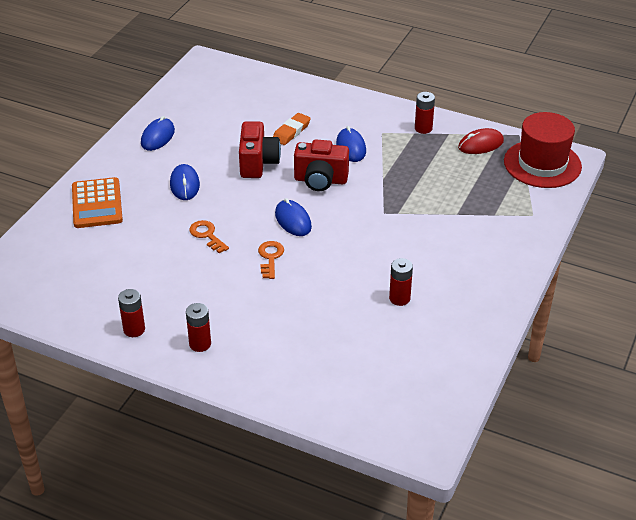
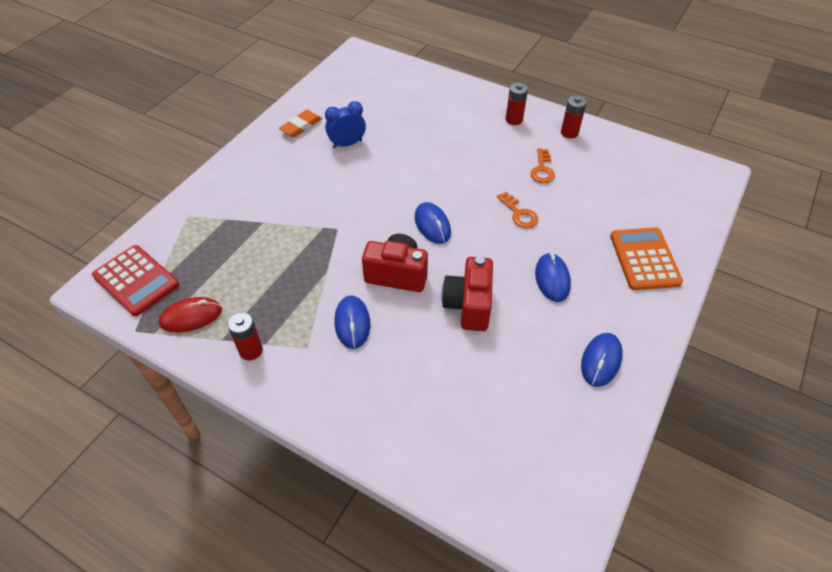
camera: 175 degrees left, 10 degrees up
(270, 257) = (456, 187): orange key -> orange key (542, 170)
(291, 132) = (424, 357): orange eraser -> orange eraser (301, 126)
(399, 298) = (347, 144): red battery -> blue clock
(542, 164) = (136, 281): red hat -> red calculator

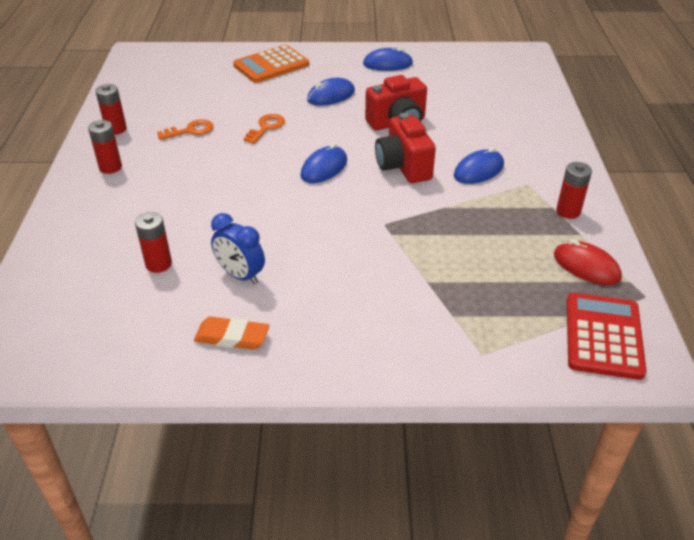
camera: 120 degrees left, 10 degrees down
(387, 116) = (158, 264): none -> red battery

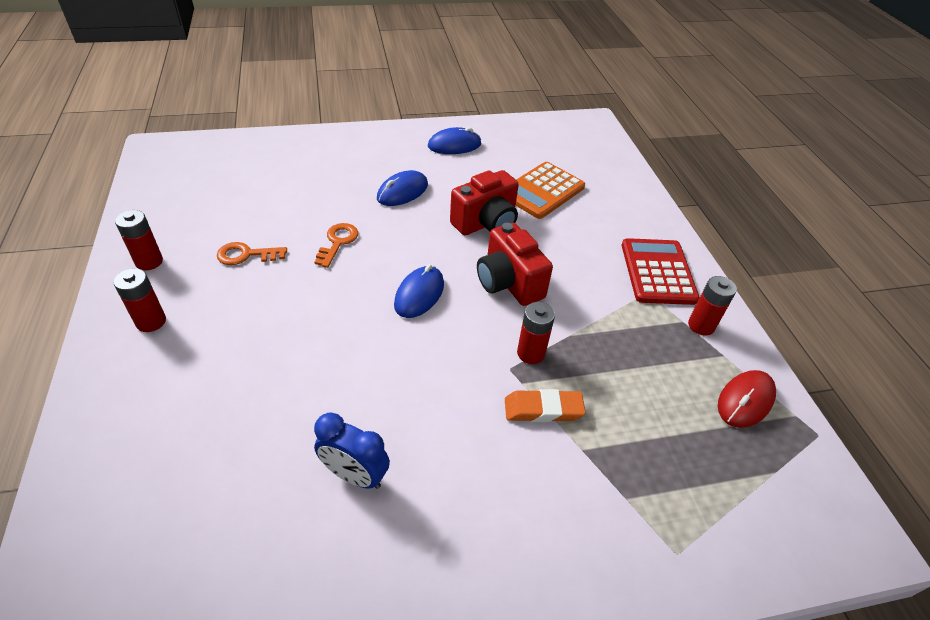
camera: 15 degrees left, 5 degrees up
(158, 264) = (242, 473): red battery -> red battery (531, 353)
(190, 130) = (246, 255): orange key -> orange key turned 150 degrees counterclockwise
(232, 337) = (366, 584): orange eraser -> orange eraser (543, 409)
(271, 65) = (324, 155): orange calculator -> orange calculator (542, 191)
(478, 170) = (591, 279): blue mouse -> none
(586, 266) = (745, 401): red mouse -> red mouse turned 75 degrees counterclockwise
(603, 336) = (797, 501): red calculator -> red calculator (658, 272)

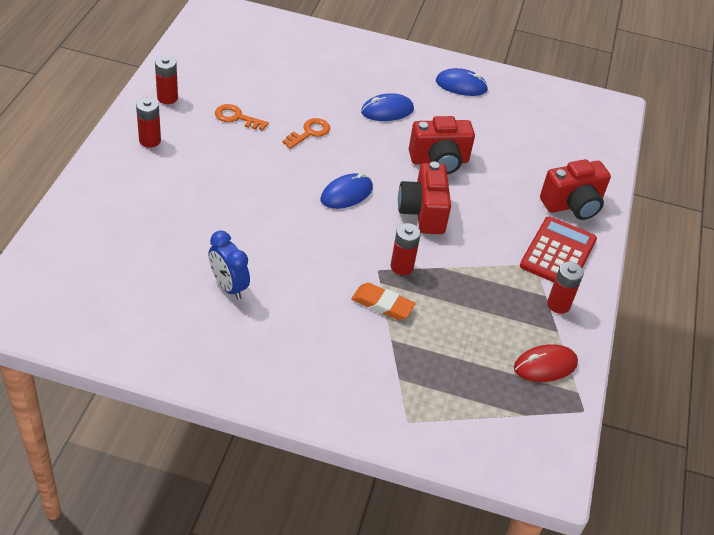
camera: 25 degrees right, 0 degrees up
(542, 191) = (510, 152): orange calculator -> none
(632, 220) = (572, 205): none -> red camera

